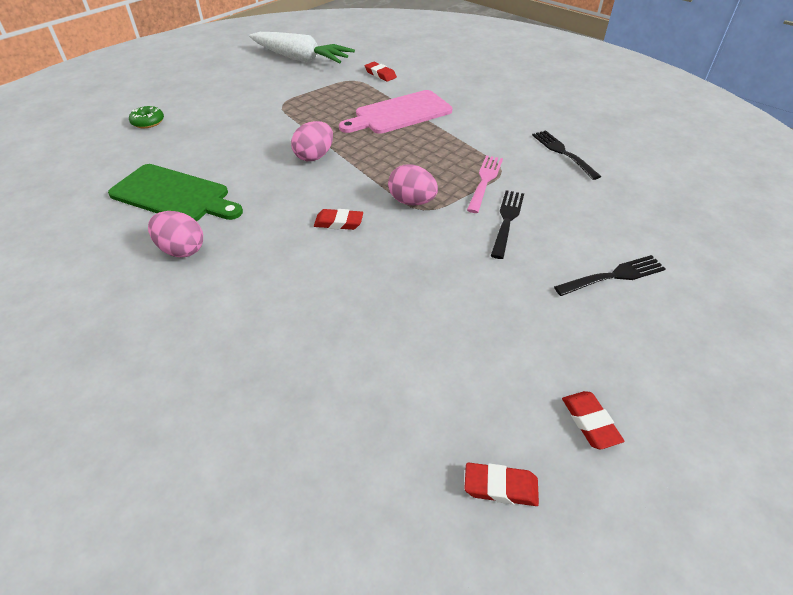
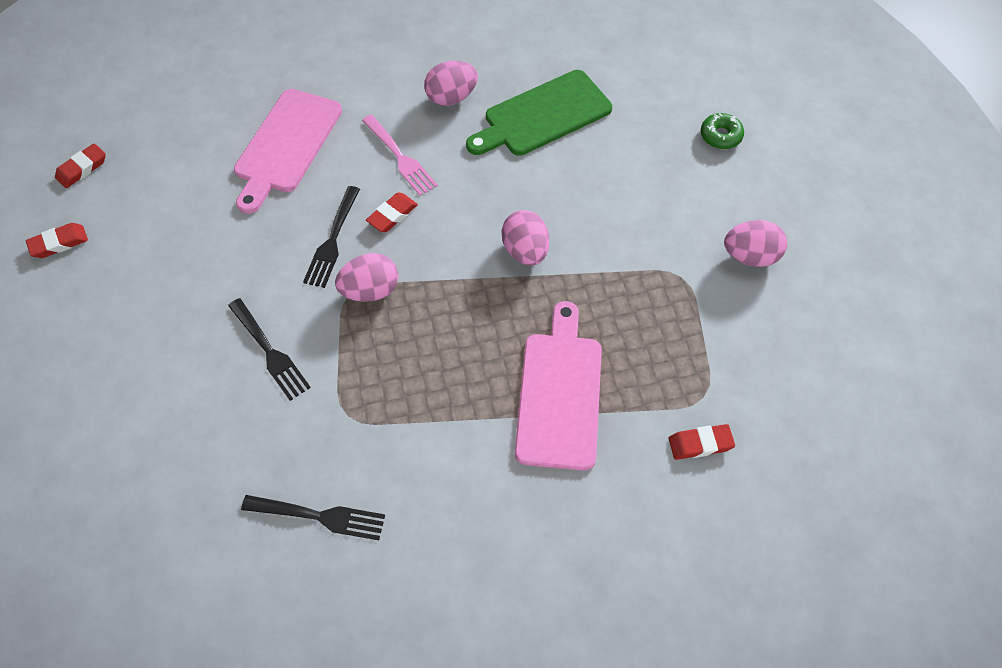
camera: 125 degrees right, 15 degrees up
(247, 90) = (750, 256): none -> pink egg
(300, 59) = (828, 365): white carrot -> none
(319, 324) = (286, 145): none -> pink cutting board
(485, 181) = (344, 382): pink fork -> pink fork (400, 158)
(590, 422) = (59, 243): red eraser -> red eraser turned 45 degrees counterclockwise
(614, 276) = (127, 377): black fork -> black fork (332, 240)

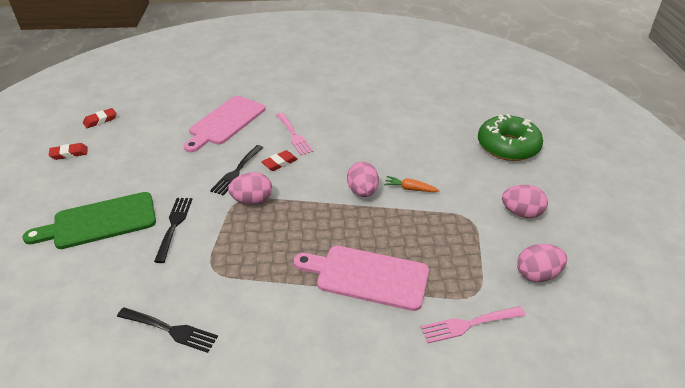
camera: 10 degrees right, 20 degrees down
(270, 352) = (174, 226): black fork -> black fork turned 150 degrees counterclockwise
(451, 97) = (334, 110): pink egg -> pink egg (537, 274)
(543, 116) = (390, 124): green cutting board -> green cutting board (100, 222)
(559, 393) = (367, 276): pink cutting board -> pink cutting board turned 90 degrees counterclockwise
(592, 236) = (410, 189): none -> orange carrot
(700, 444) = (469, 324): red eraser -> pink fork
(720, 136) = (507, 146): green donut -> green donut, size x2.17

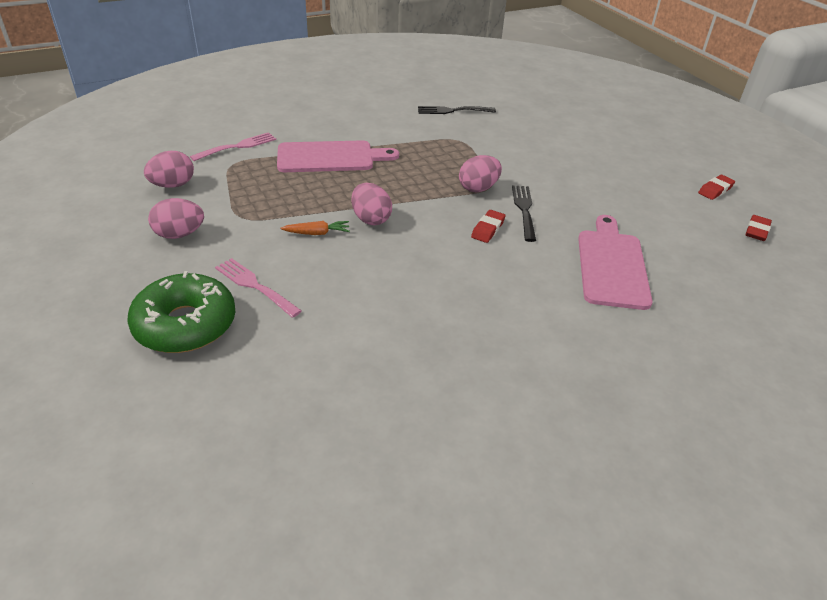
camera: 155 degrees right, 0 degrees up
(100, 222) = (589, 148): green cutting board -> none
(174, 226) = (525, 157): black fork -> none
(294, 135) = (505, 268): pink fork -> pink fork (255, 286)

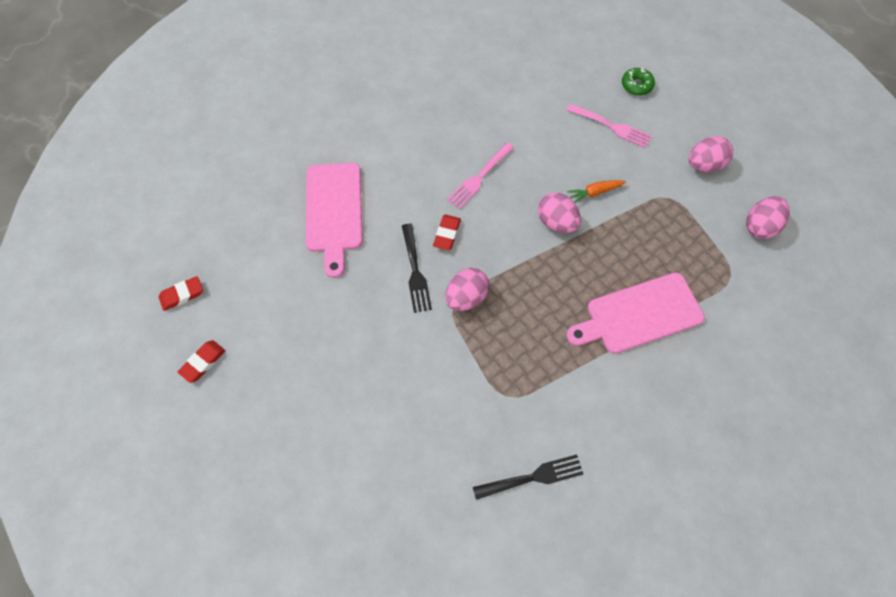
camera: 170 degrees right, 25 degrees up
(185, 324) = (636, 85): green donut -> green donut, size x0.46
(237, 146) = (747, 309): pink fork -> pink fork (479, 177)
(757, 231) = (182, 295): red eraser -> red eraser turned 45 degrees clockwise

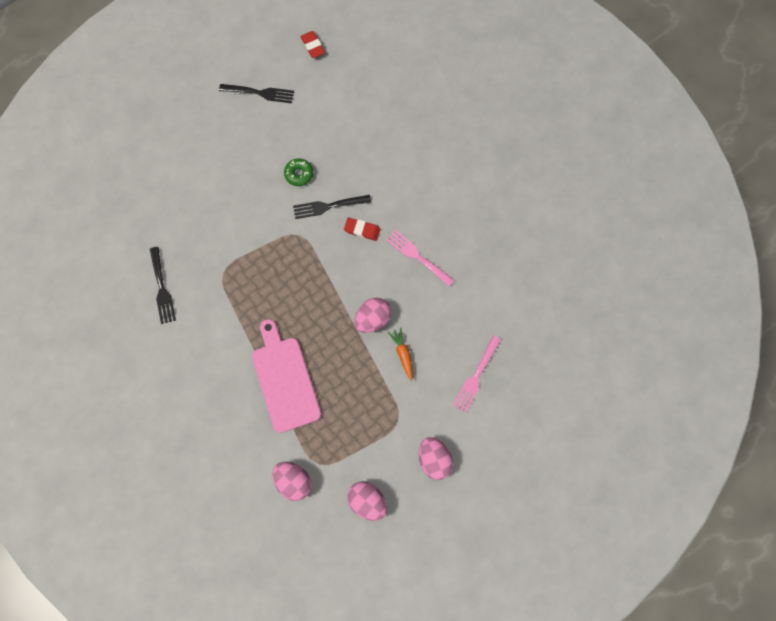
camera: 90 degrees right, 10 degrees up
(203, 362) = (260, 67): red eraser -> none
(244, 360) = (260, 93): none -> black fork
(334, 212) = (383, 144): pink cutting board -> none
(466, 297) = (305, 244): pink egg -> pink egg (294, 480)
(636, 85) = (526, 406): green donut -> green donut (299, 174)

